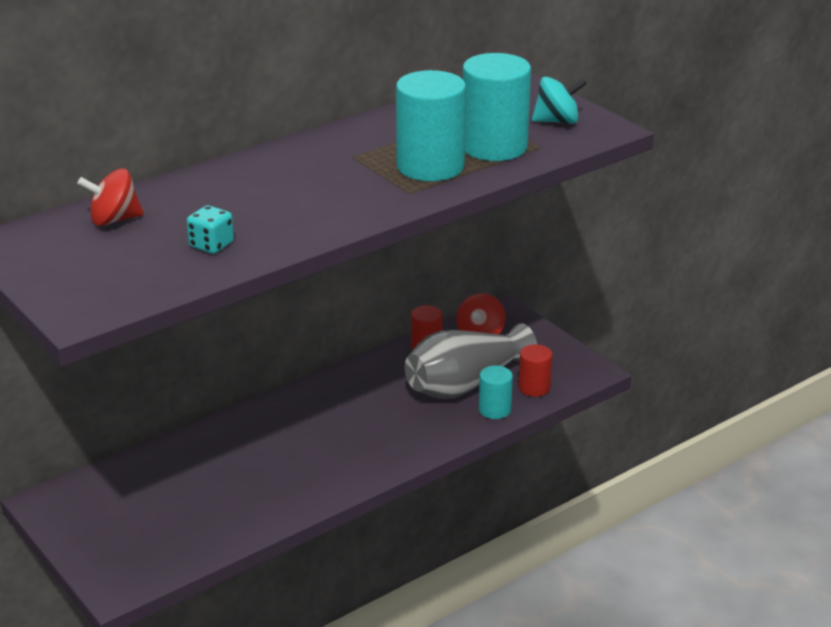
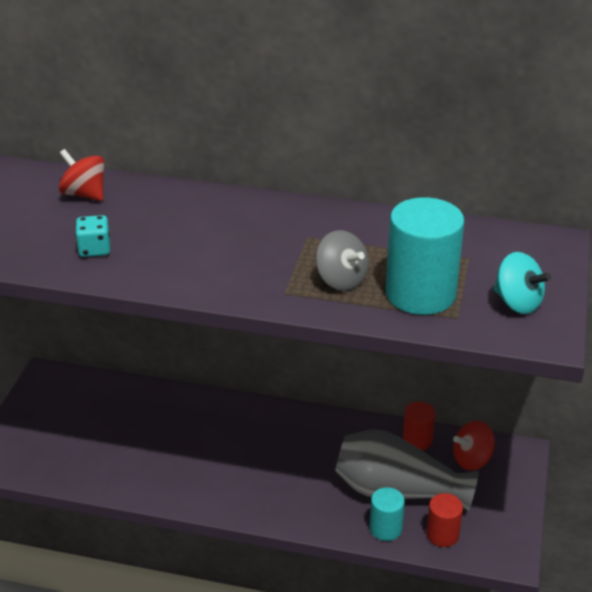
camera: 50 degrees right, 5 degrees up
(430, 166) = (341, 280): turquoise cylinder -> grey spinning top

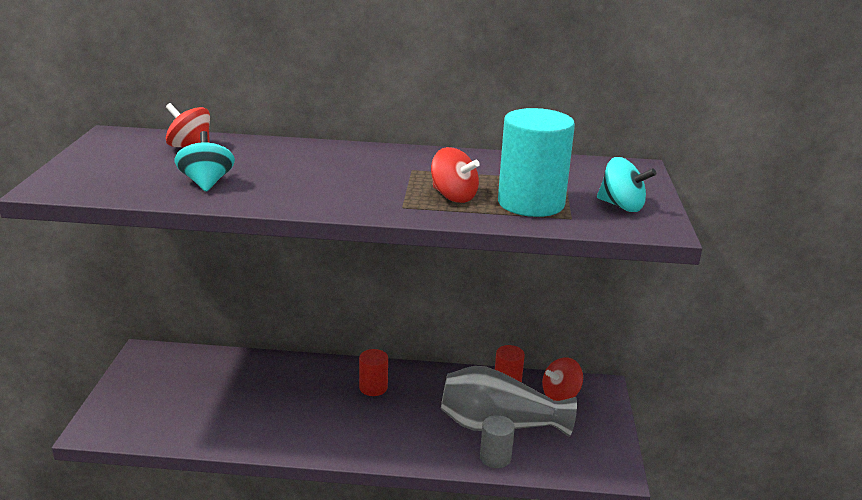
camera: 10 degrees left, 10 degrees down
(94, 249) = (206, 183): turquoise dice -> turquoise spinning top
(341, 280) = (453, 196): grey spinning top -> red spinning top
(385, 528) = (495, 458): turquoise cylinder -> grey cylinder
(442, 534) = (550, 458): red cylinder -> red cylinder (373, 388)

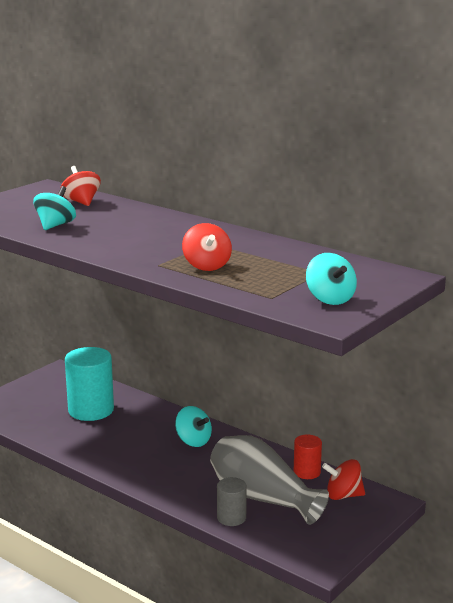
camera: 35 degrees right, 5 degrees down
(373, 388) = (193, 441): red cylinder -> turquoise spinning top
(531, 203) = (258, 282): turquoise cylinder -> turquoise cylinder (91, 410)

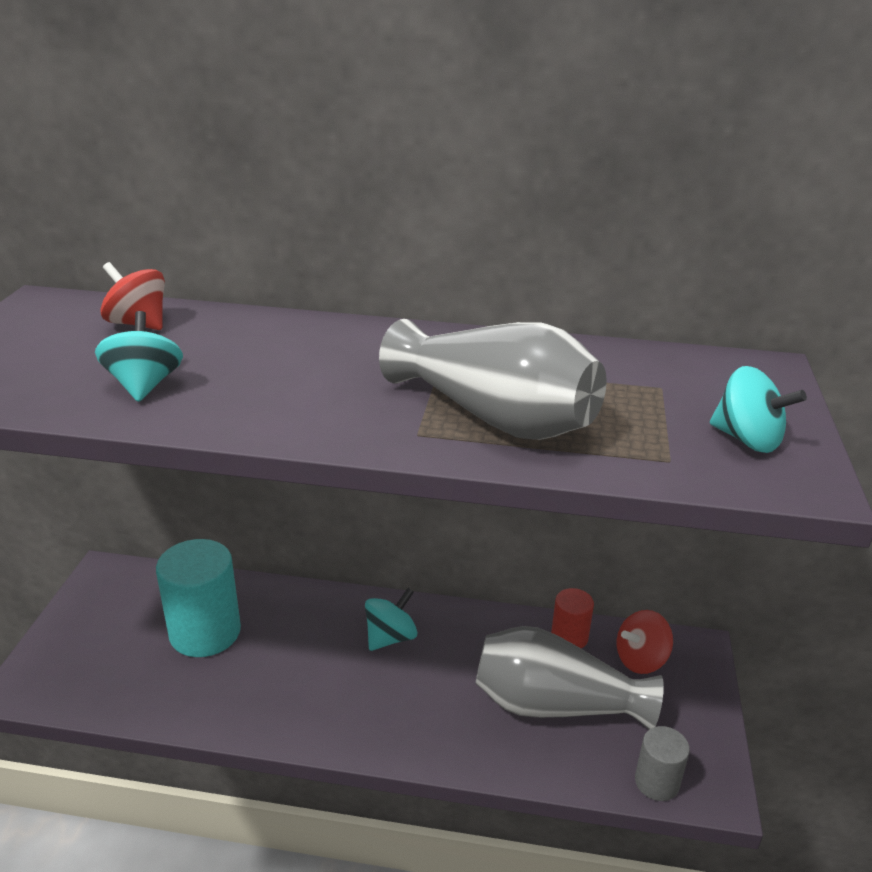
camera: 30 degrees left, 10 degrees up
(193, 441) = (390, 637): turquoise spinning top -> turquoise spinning top turned 60 degrees counterclockwise
(207, 266) = (495, 417): red spinning top -> grey vase
(231, 518) = (546, 759): grey cylinder -> grey cylinder (657, 782)

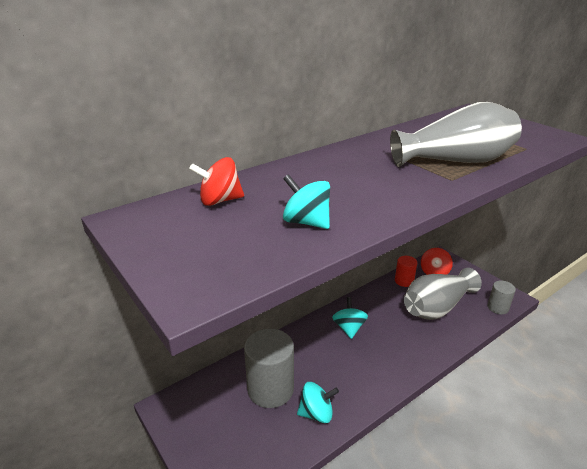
camera: 45 degrees left, 0 degrees up
(205, 632) = (270, 389): turquoise cylinder -> grey cylinder
(747, 439) = (524, 133): turquoise spinning top -> turquoise spinning top (316, 413)

